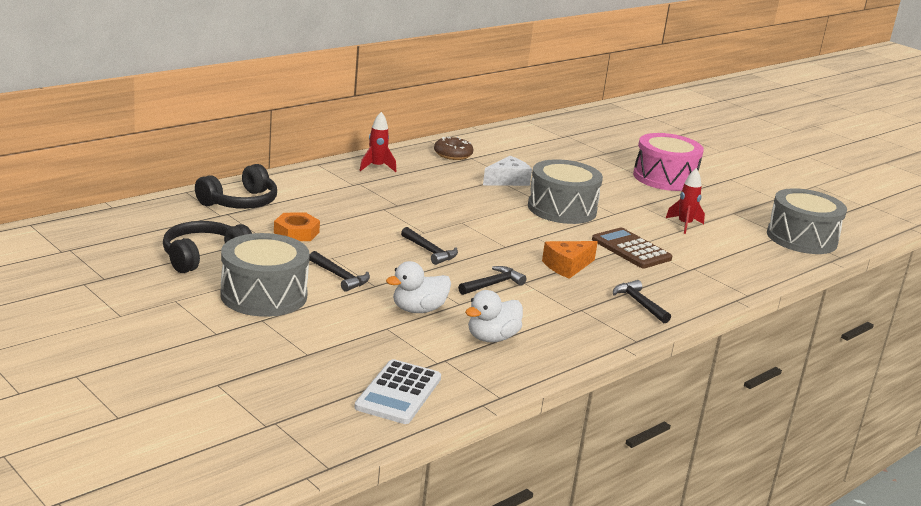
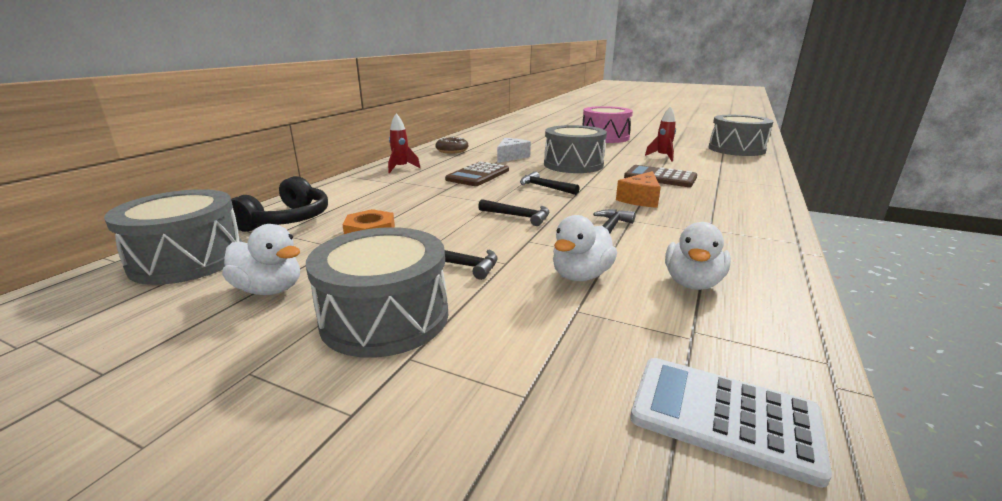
camera: 20 degrees left, 0 degrees up
(159, 219) = (188, 259): none -> grey drum
(203, 257) = (269, 289): black headphones -> white duck
(398, 393) = (724, 417): white calculator -> white calculator turned 120 degrees clockwise
(444, 196) = (478, 175): none -> brown calculator
(639, 303) = (738, 212): black hammer -> black hammer (545, 187)

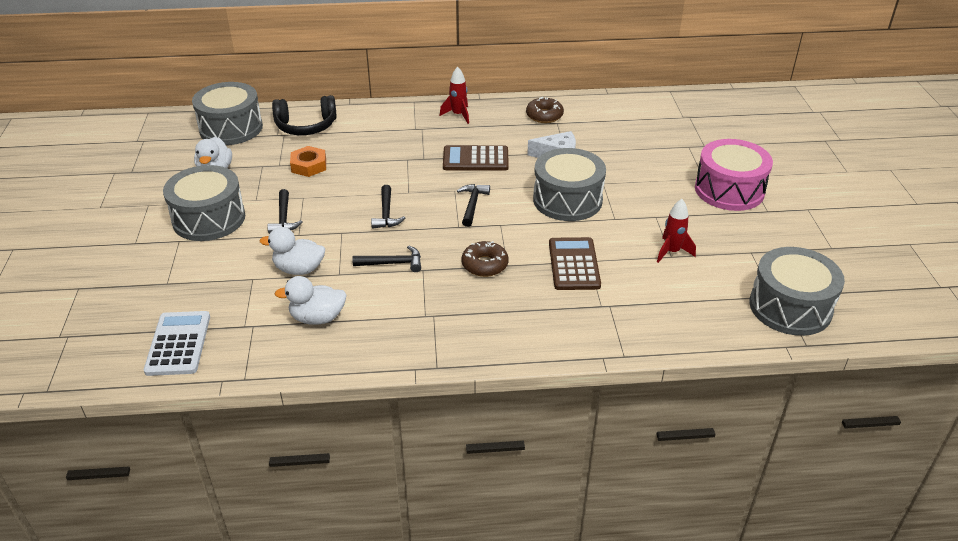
camera: 60 degrees right, 15 degrees up
(640, 199) = (485, 265): orange cheese -> brown donut

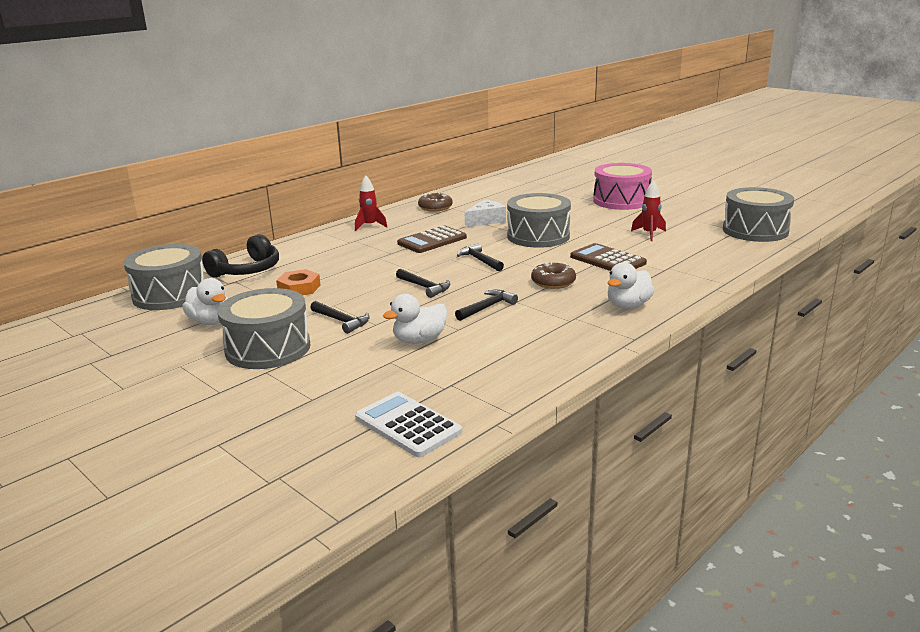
camera: 40 degrees left, 15 degrees down
(317, 318) = (494, 356): white duck -> white duck (628, 306)

